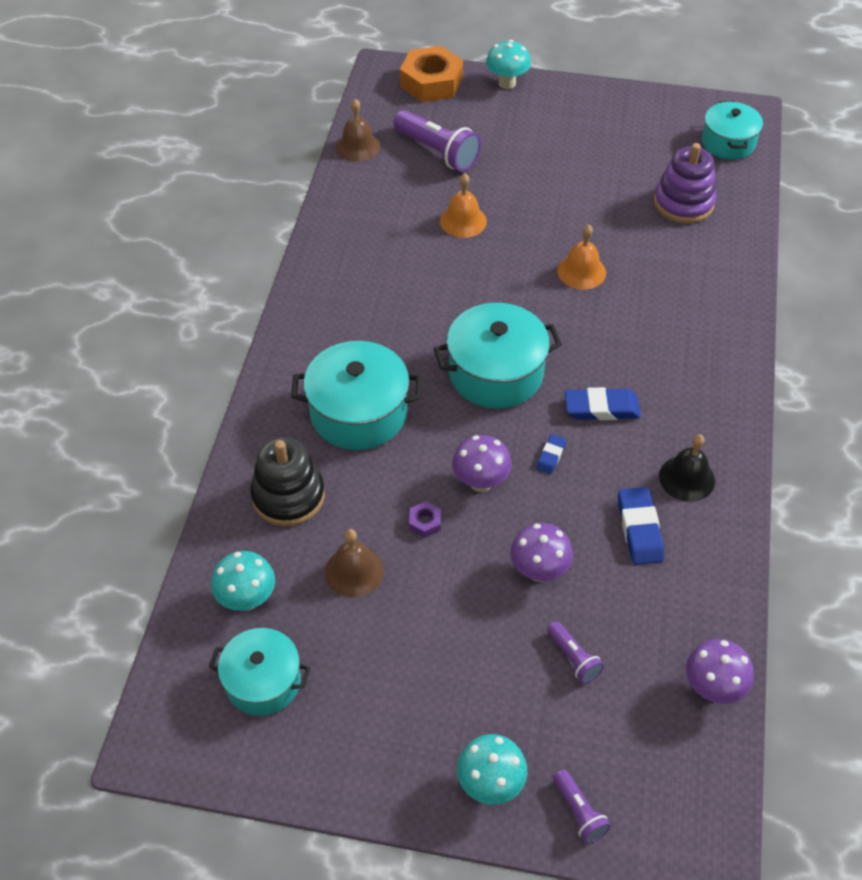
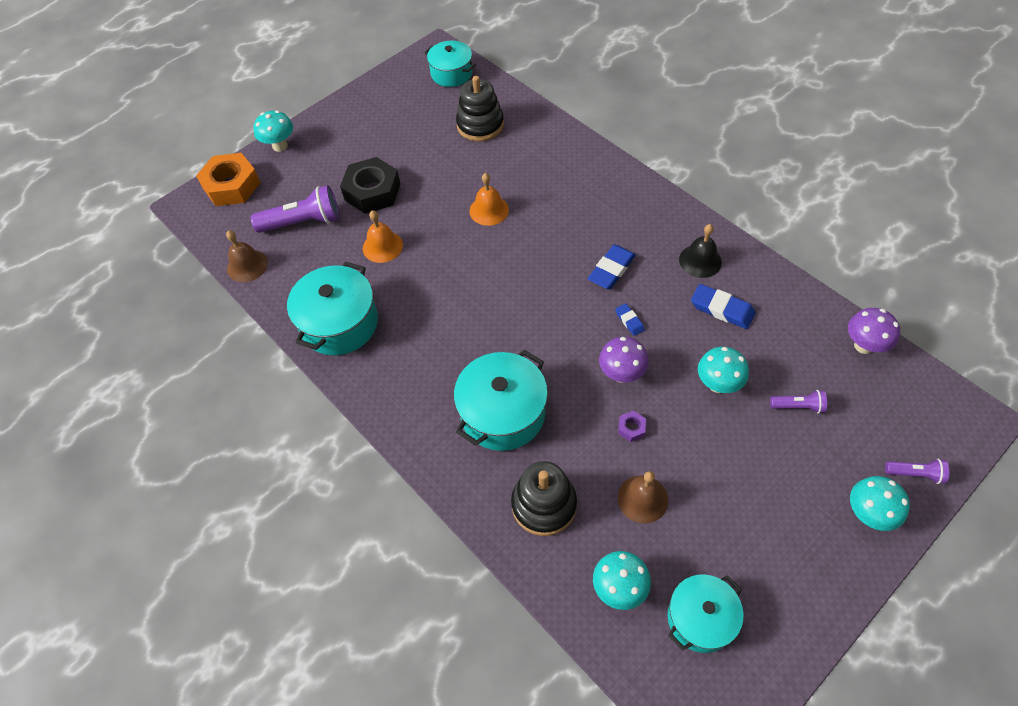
camera: 50 degrees left, 5 degrees up
(496, 373) = (535, 309): turquoise pot -> turquoise pot (339, 323)
(518, 176) = (372, 191): none -> black nut
(539, 571) = (717, 384): purple mushroom -> turquoise mushroom
(683, 203) = (480, 125): purple stacking toy -> black stacking toy

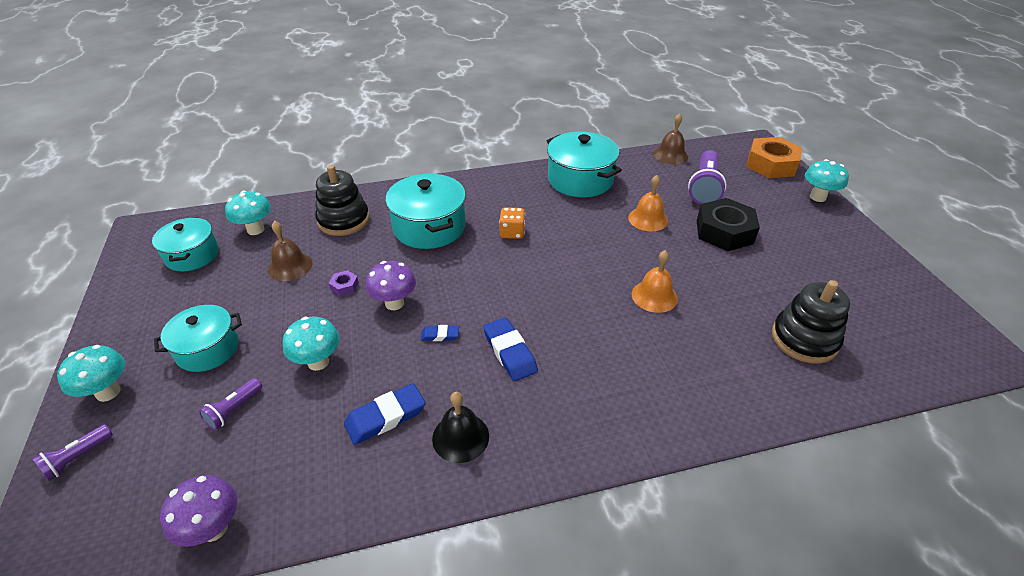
camera: 115 degrees right, 15 degrees down
(451, 73) = (925, 350): turquoise pot -> turquoise pot (208, 349)
(467, 338) = (512, 233): none -> orange dice

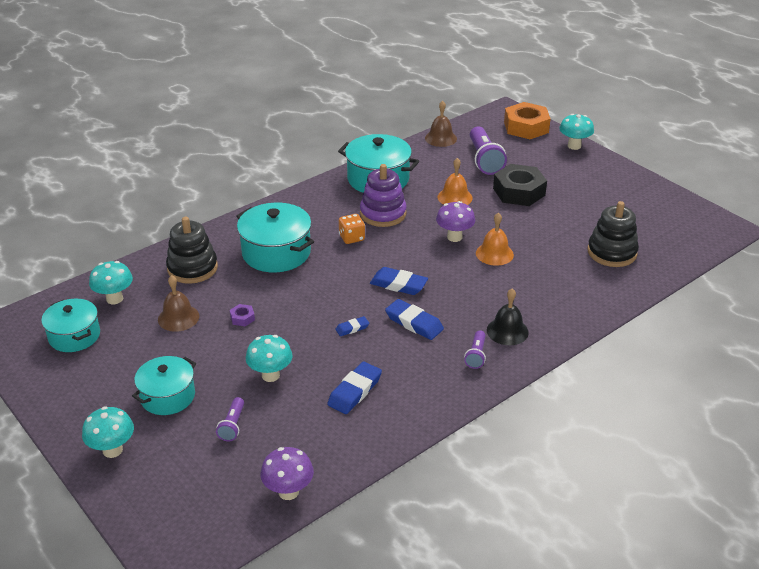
camera: 25 degrees left, 5 degrees down
(77, 458) = (137, 494): purple flashlight -> purple flashlight (476, 355)
(394, 303) = (296, 318): purple mushroom -> purple mushroom (454, 237)
(460, 437) = (418, 384): black bell -> black bell (507, 331)
(524, 299) = (398, 284): none -> blue eraser
(561, 216) = (383, 214): none -> purple stacking toy

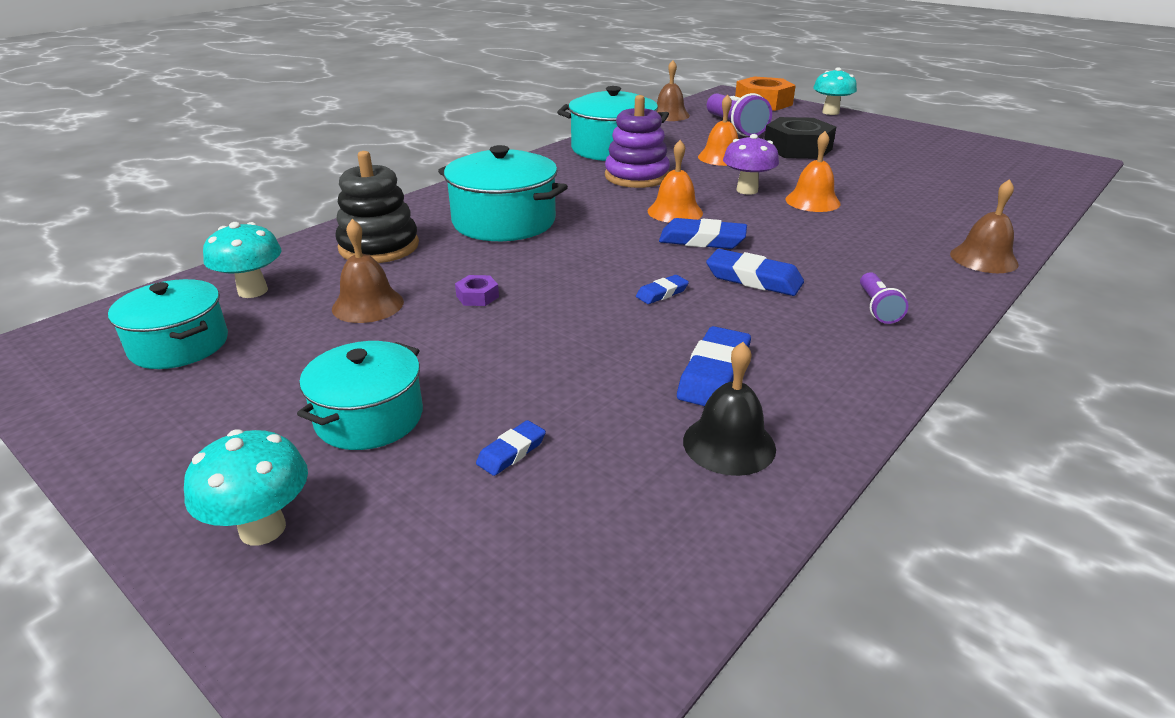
camera: 10 degrees left, 5 degrees down
(232, 425) = (511, 452): purple flashlight -> blue eraser
(270, 375) = (554, 366): turquoise mushroom -> none
(288, 492) = (677, 564): purple mushroom -> none
(351, 238) = (606, 200): orange dice -> none
(393, 255) = (675, 212): none -> orange bell
(507, 331) = (899, 276): black bell -> black bell (729, 444)
(574, 322) = (983, 259): none -> brown bell
(612, 252) = (962, 190): black stacking toy -> none

